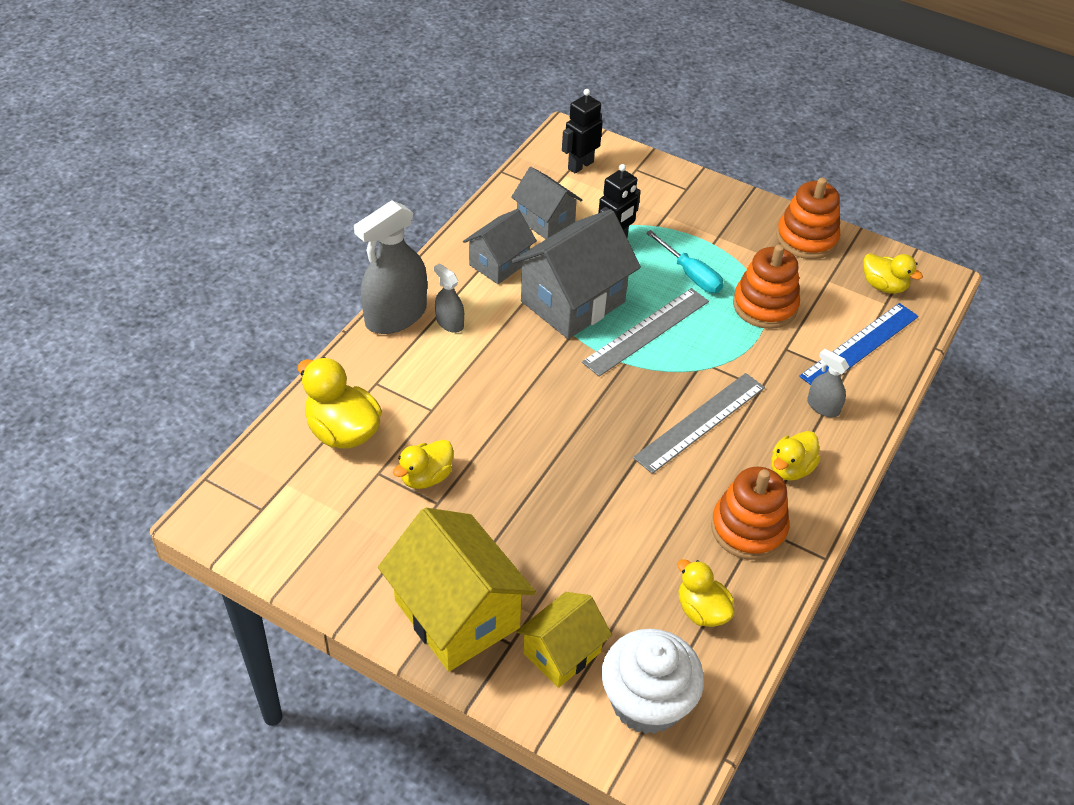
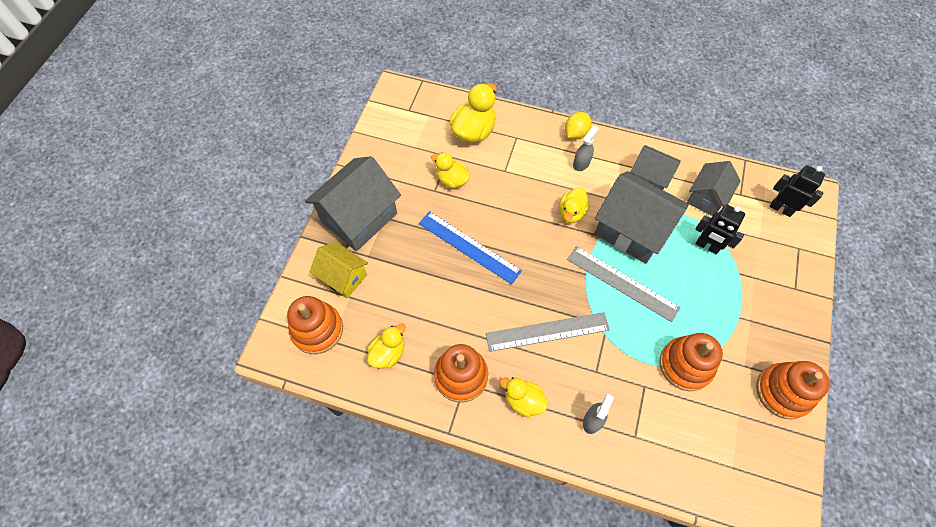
camera: 80 degrees right, 15 degrees up
(396, 315) = (576, 133): grey spray bottle -> yellow lemon
(457, 614) = (359, 218): yellow house -> grey house
(646, 702) = (317, 329): white cupcake -> orange stacking toy
(690, 274) = (696, 305): turquoise screwdriver -> none
(700, 422) = (547, 331): grey ruler -> grey ruler turned 45 degrees counterclockwise
(860, 346) = (671, 447): blue ruler -> blue ruler (469, 247)
(883, 286) = (754, 464): yellow duck -> yellow duck (571, 213)

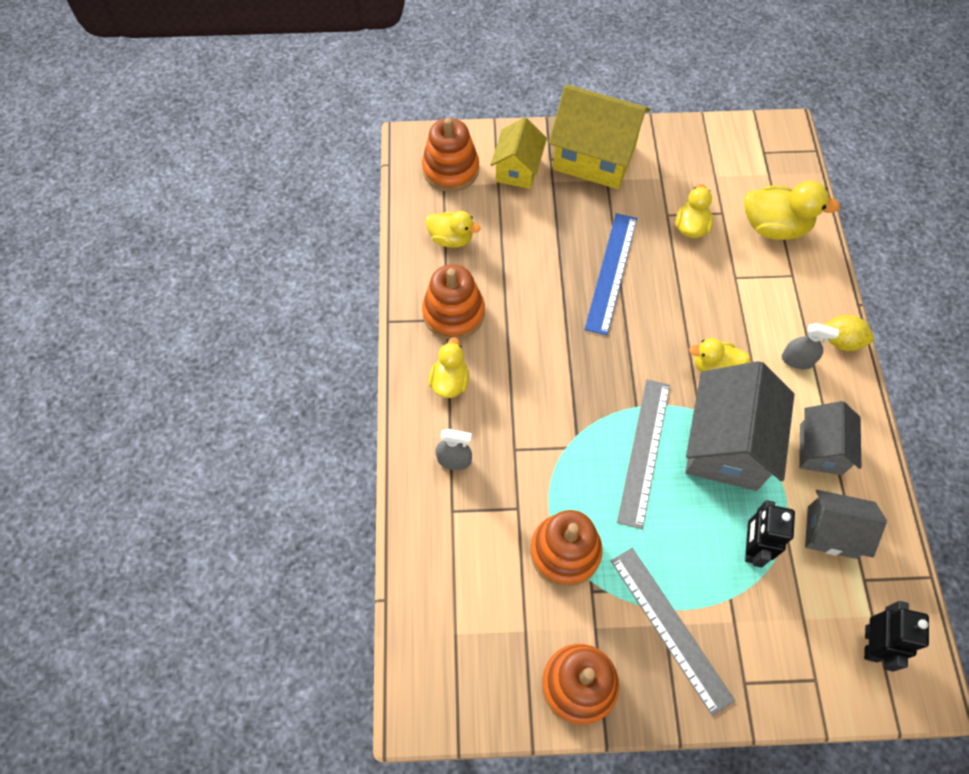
camera: 70 degrees right, 0 degrees up
(359, 218) = (594, 157): grey house -> yellow house
(547, 331) = (541, 384): grey ruler -> grey ruler (670, 628)

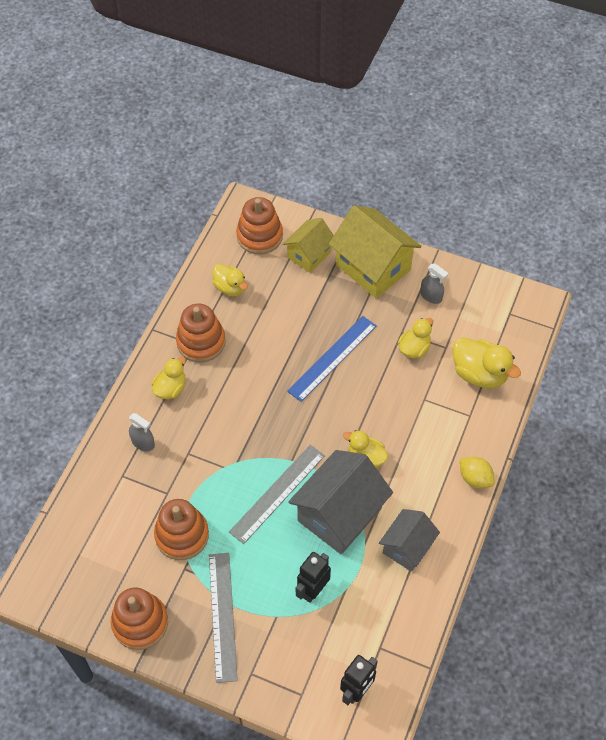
camera: 25 degrees right, 5 degrees down
(797, 360) = (432, 478): grey spray bottle -> grey spray bottle (431, 296)
(831, 532) = (377, 606): grey house -> none

